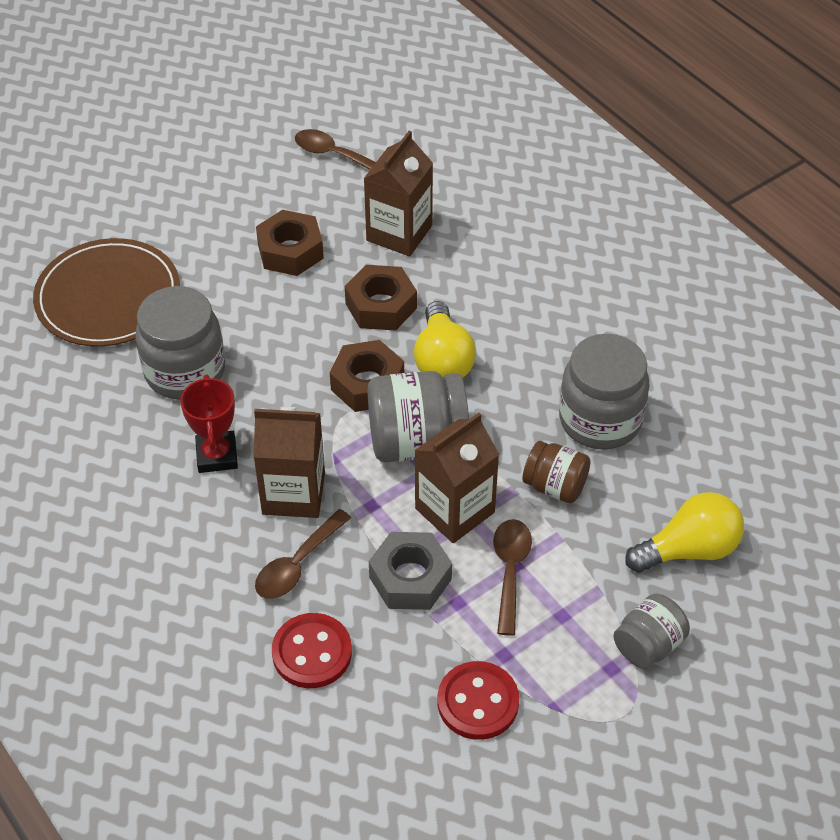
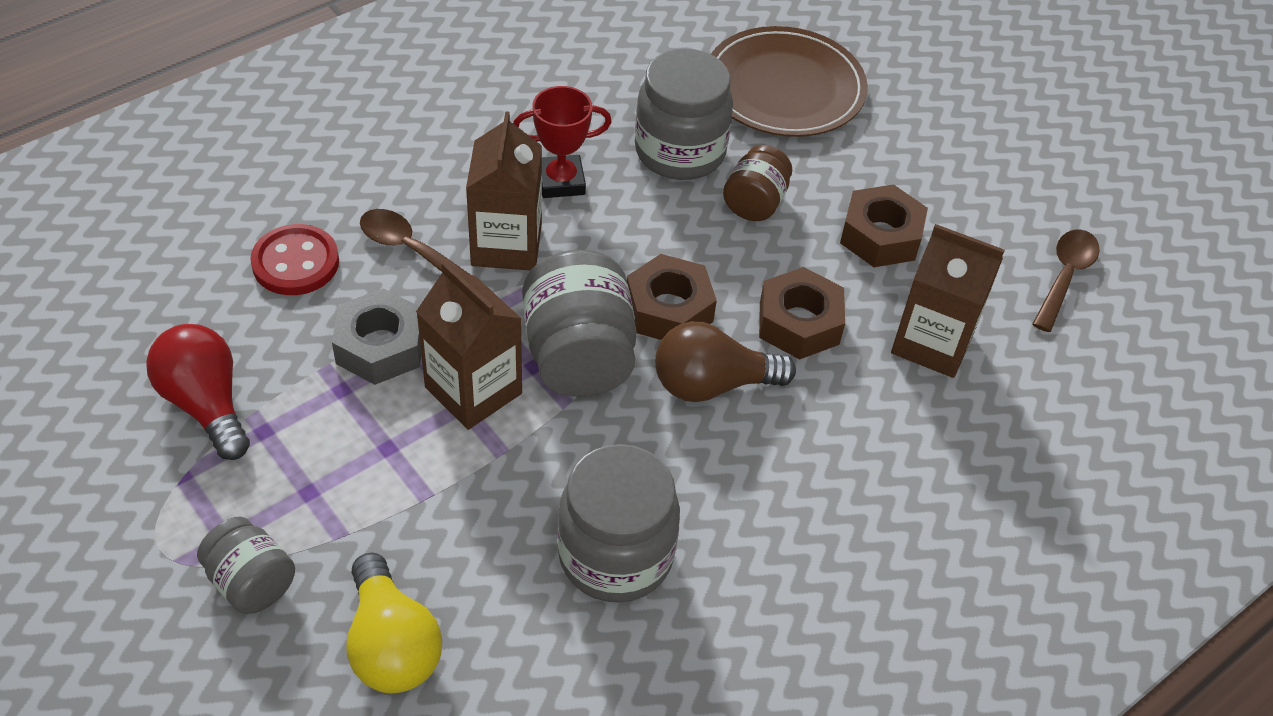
camera: 85 degrees right, 0 degrees up
(442, 360) = (712, 384): yellow light bulb -> brown light bulb
(478, 702) = (206, 404): red button -> red light bulb
(510, 571) = (380, 442): brown spoon -> none
(555, 486) = (505, 496): brown jar -> brown jar (755, 203)

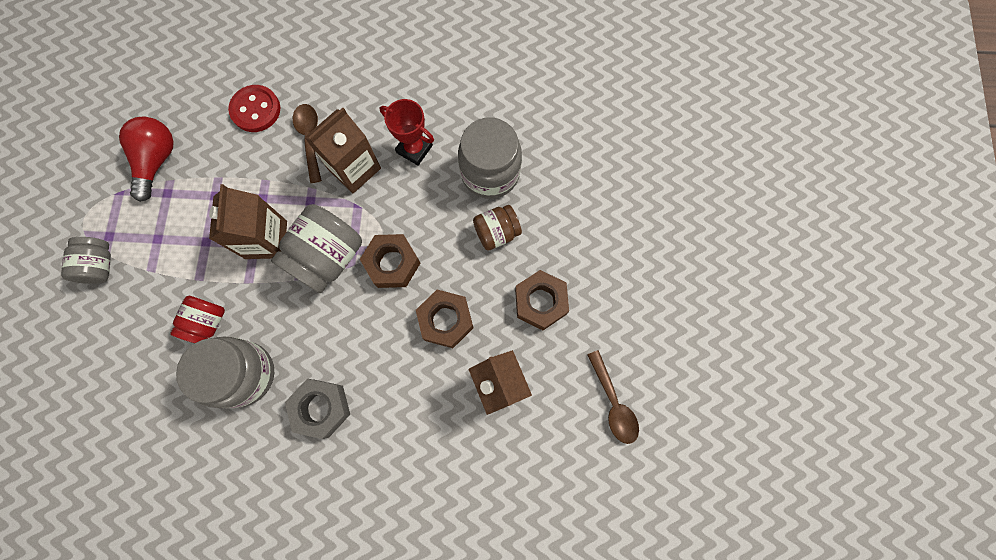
camera: 45 degrees right, 25 degrees up
(380, 346) = (249, 184): grey nut -> grey nut (321, 408)
(392, 645) = (123, 340): yellow light bulb -> none
(497, 536) = (207, 323): none -> red jar
(712, 384) = (371, 321): brown light bulb -> none
(784, 87) = (587, 170): brown plate -> none
(1065, 276) = (613, 403): brown spoon -> brown spoon turned 90 degrees clockwise

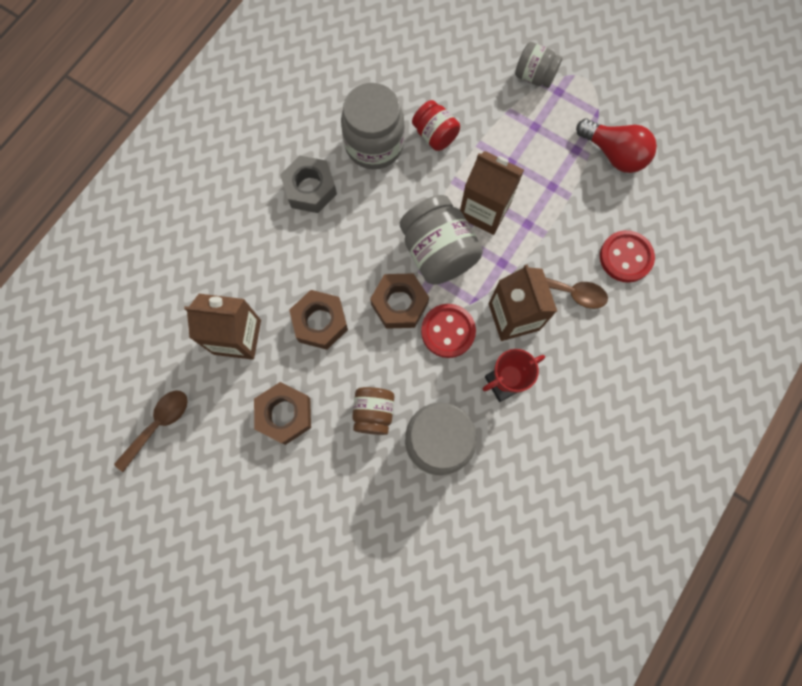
camera: 120 degrees right, 0 degrees up
(395, 212) = (448, 331): none -> red button
(613, 403) = (158, 424): brown spoon -> brown spoon turned 120 degrees clockwise

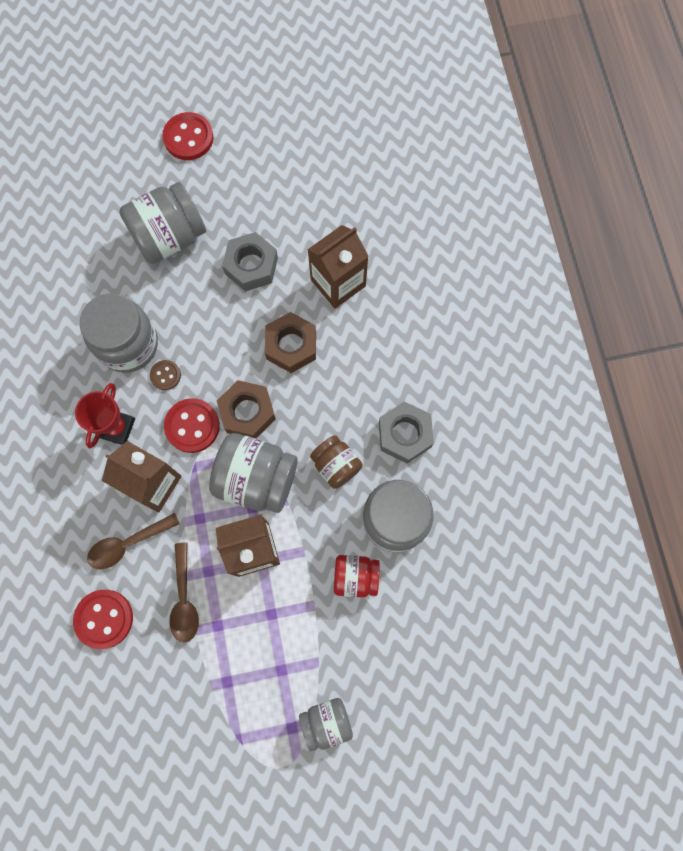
camera: 135 degrees right, 0 degrees up
(158, 424) = (327, 186): brown spoon -> brown spoon (184, 599)
(217, 587) = (188, 138): none -> red button
(284, 414) = (251, 266): brown nut -> grey nut
(322, 505) = (169, 237): none -> grey jar
(373, 413) = (191, 322): brown jar -> brown jar (336, 465)
(432, 388) = (165, 375): none -> brown button
(614, 154) = (191, 710): red light bulb -> none

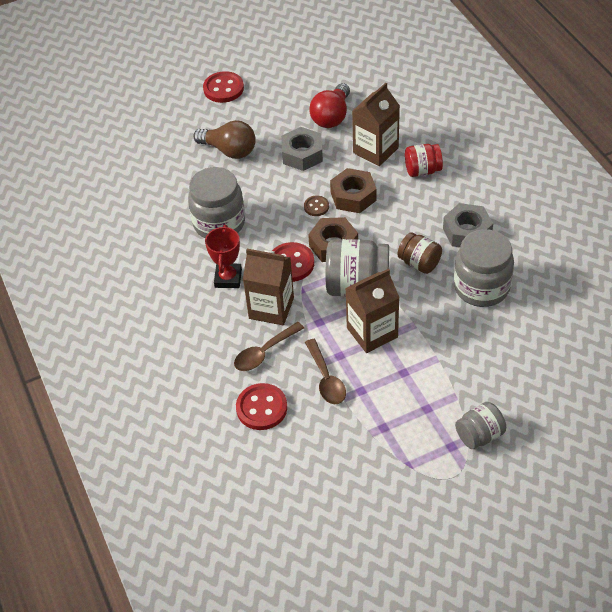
camera: 10 degrees left, 25 degrees down
(165, 375) = (257, 236): brown button -> brown button (316, 207)
(169, 237) = (229, 150): grey jar -> brown light bulb
(302, 216) = (332, 116): none -> red light bulb
(355, 577) = (464, 332): red jar -> red jar (422, 170)

